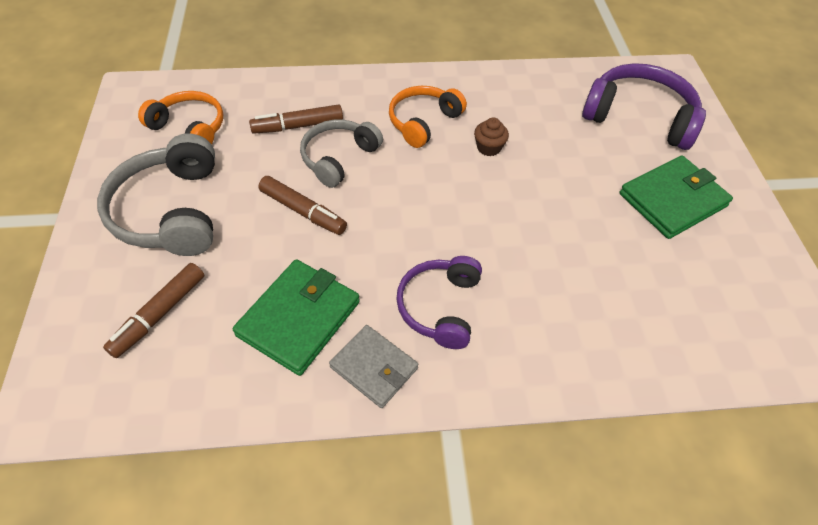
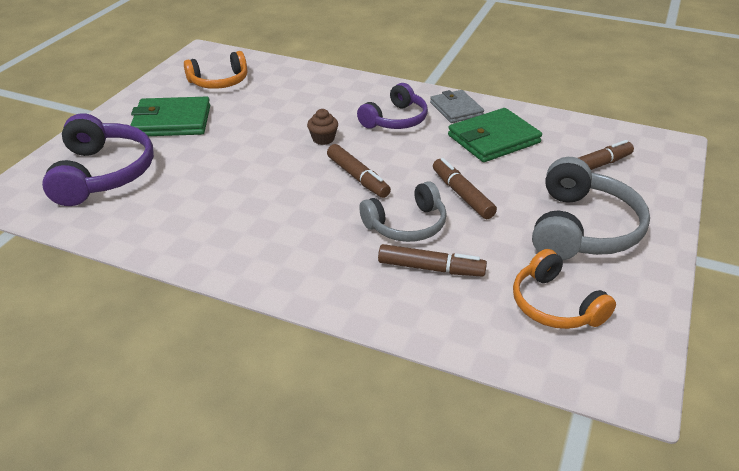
camera: 150 degrees left, 15 degrees down
(418, 195) = (358, 177): none -> brown marker
(423, 122) = (299, 231): orange headphones -> orange headphones (219, 81)
(488, 148) = (263, 192): brown cupcake -> brown cupcake (323, 139)
(639, 117) = (102, 173): purple headphones -> purple headphones turned 150 degrees counterclockwise

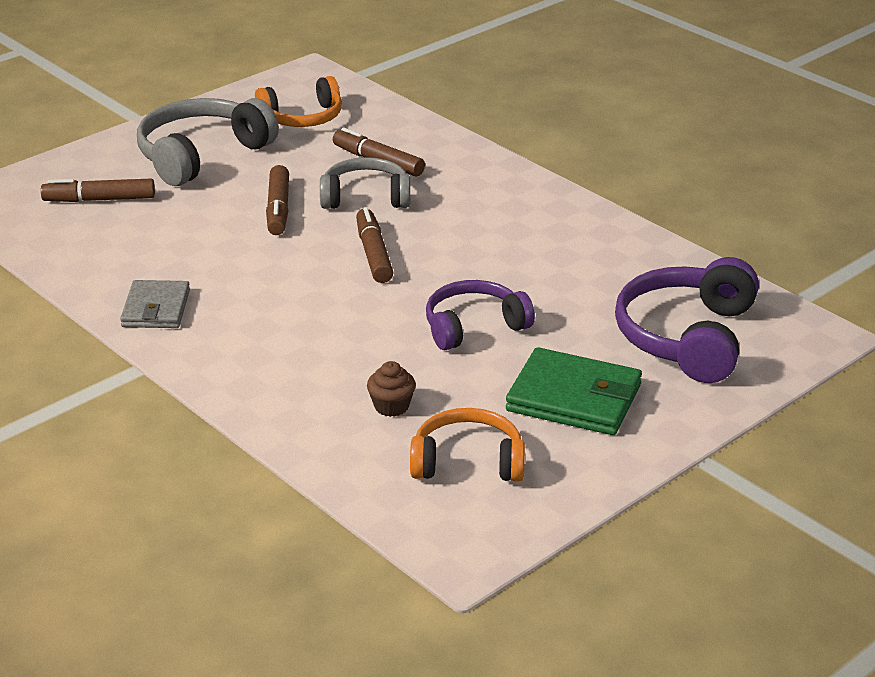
camera: 155 degrees left, 5 degrees down
(323, 139) = (375, 312): brown cupcake -> brown cupcake (391, 406)
(395, 120) = (255, 315): purple headphones -> purple headphones (474, 326)
(493, 139) = (164, 256): green wallet -> none
(555, 305) = (302, 118): orange headphones -> orange headphones turned 75 degrees clockwise

